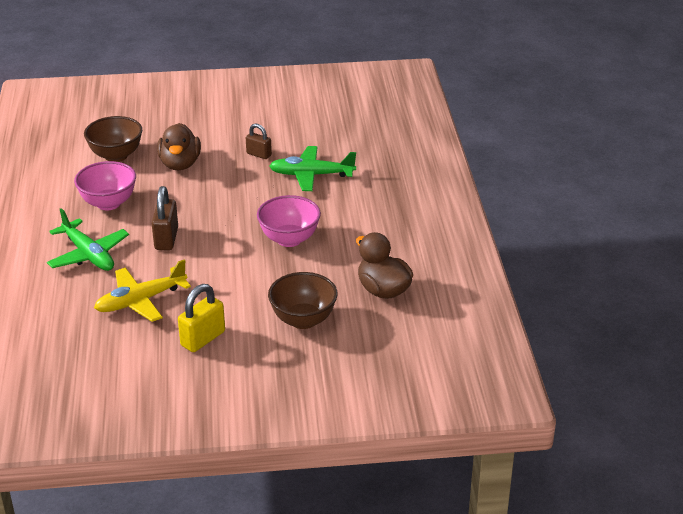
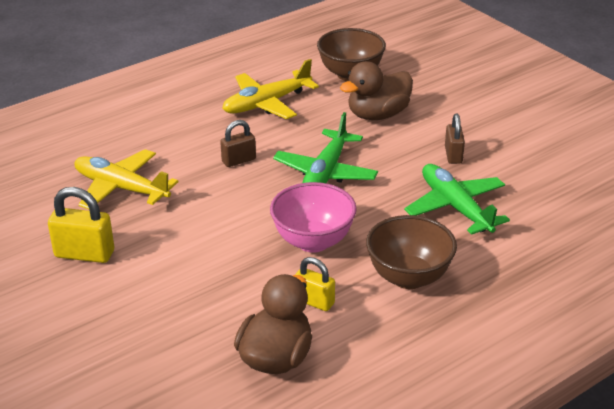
camera: 60 degrees right, 0 degrees up
(88, 255) = (172, 127): green plane -> green plane (325, 173)
(108, 203) = (266, 103): pink bowl -> yellow plane
(166, 239) = (239, 160): brown padlock -> brown padlock, size x0.65
(303, 320) = (167, 314): brown bowl -> brown bowl (408, 277)
(347, 259) = (314, 301): none -> yellow padlock

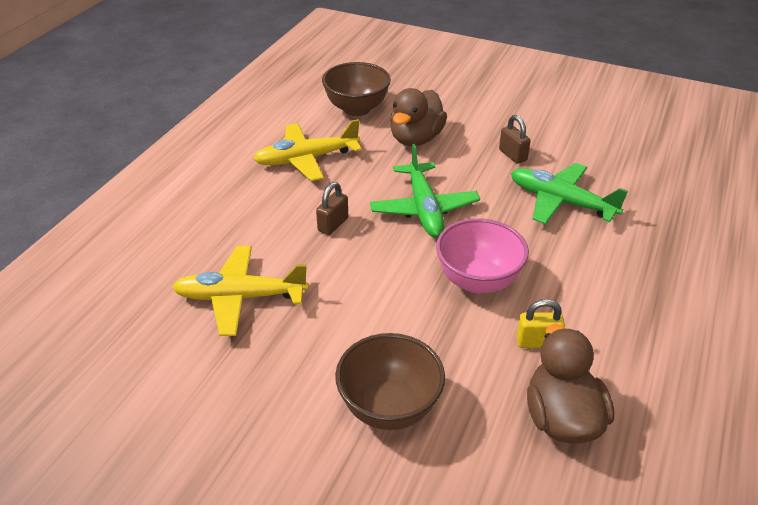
camera: 30 degrees left, 5 degrees up
(84, 254) = (267, 388): yellow padlock -> none
(266, 103) = (306, 159): yellow plane -> yellow plane turned 45 degrees clockwise
(408, 277) = (590, 283): brown bowl -> brown bowl (389, 407)

